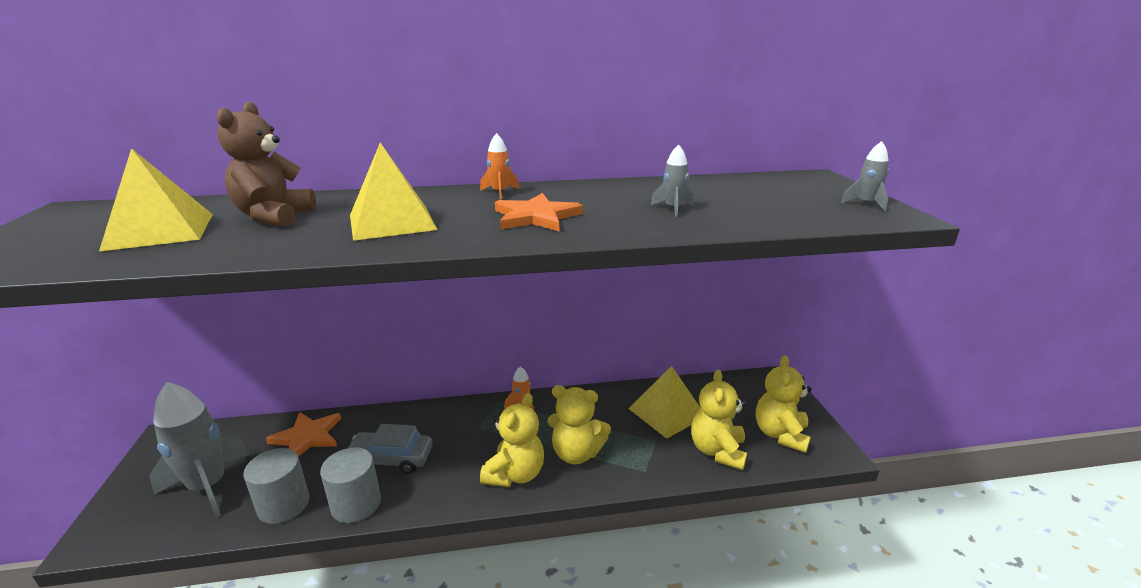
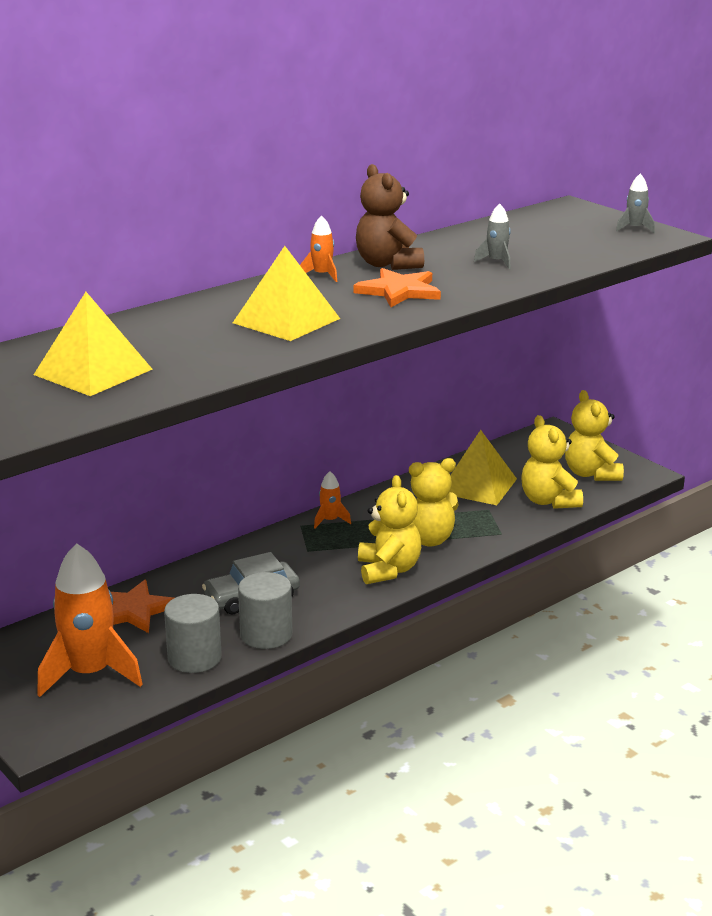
camera: 30 degrees left, 0 degrees up
(208, 486) = (90, 673): grey rocket -> orange rocket
(274, 217) = (165, 339): brown teddy bear -> brown teddy bear (387, 264)

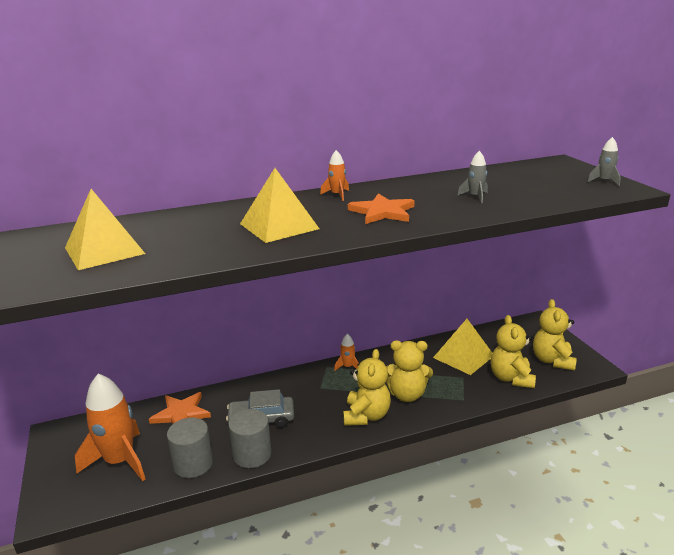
camera: 20 degrees right, 0 degrees up
(387, 264) = (391, 191): brown teddy bear -> none

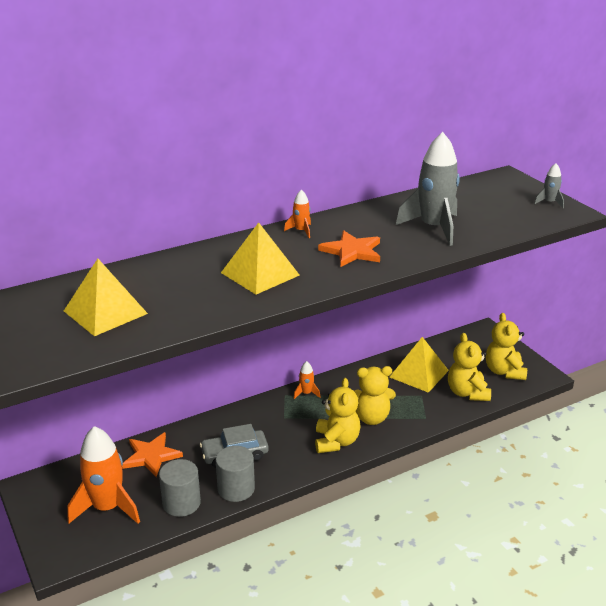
camera: 10 degrees left, 5 degrees up
(475, 197) = (434, 228): grey rocket -> grey rocket, size x2.24

